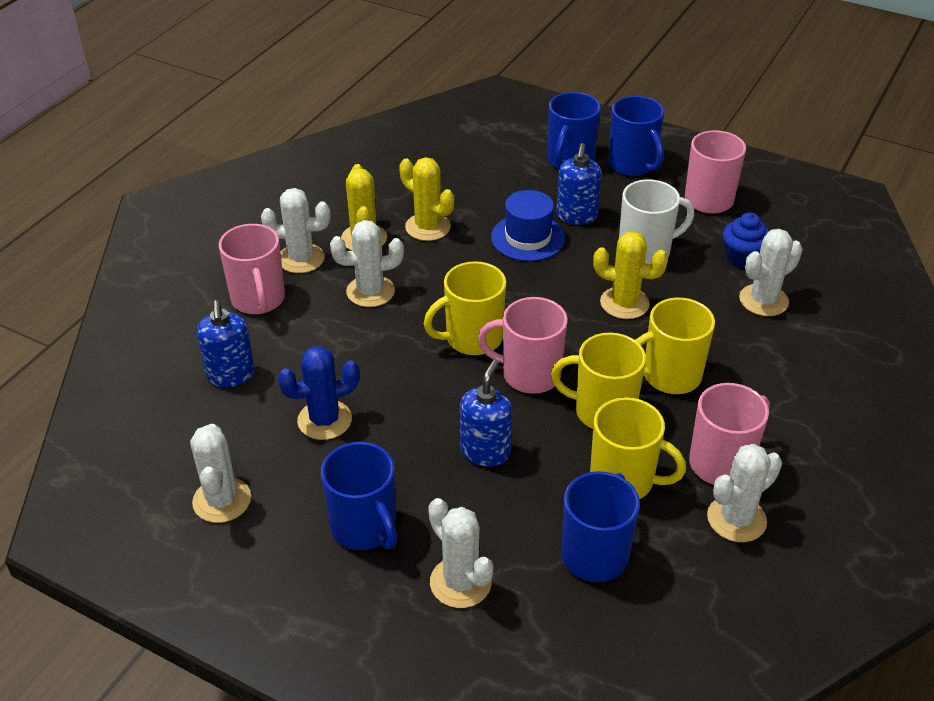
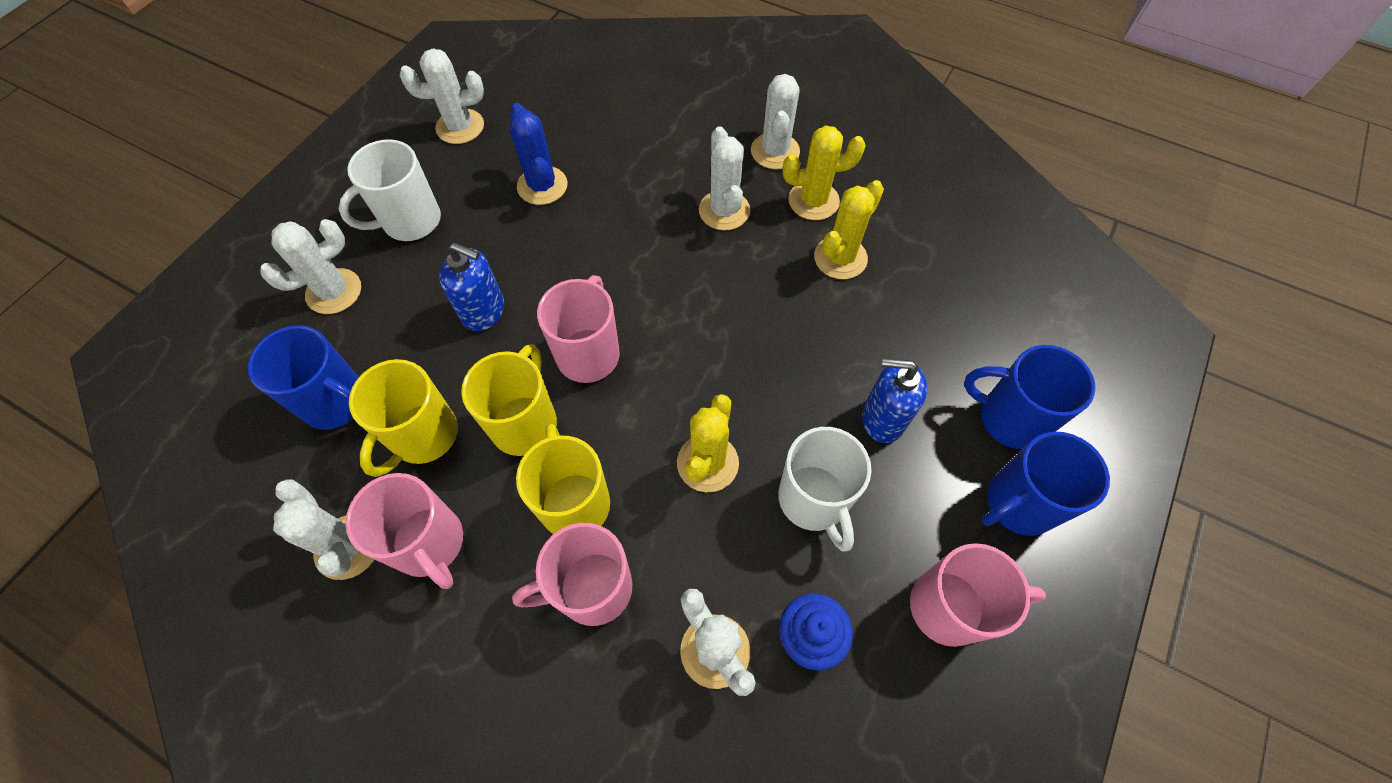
camera: 90 degrees right, 20 degrees up
(231, 375) = (606, 116): blue soap dispenser -> none
(258, 300) = (709, 125): pink mug -> pink mug (592, 588)
(364, 528) = (410, 221): blue mug -> white mug
(472, 339) = (648, 301): yellow mug -> none
(528, 238) = (830, 360): blue hat -> none

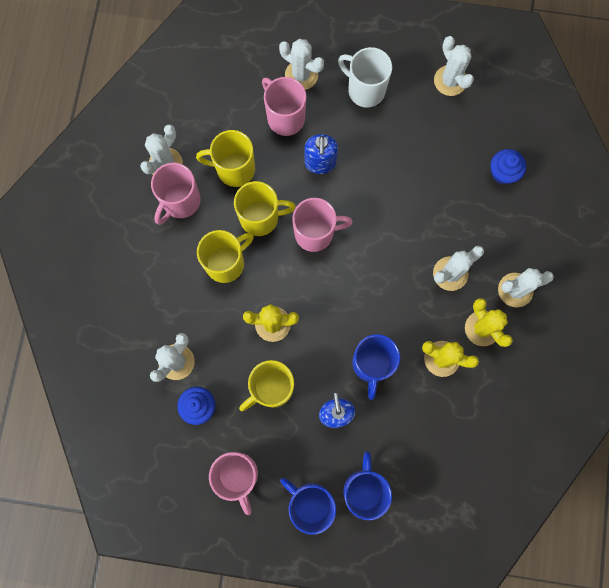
camera: 70 degrees right, 15 degrees up
(337, 402) = (237, 115): blue mug -> blue mug (371, 364)
(542, 186) = (423, 153): blue cactus -> none
(592, 588) = (186, 290): pink mug -> pink mug (285, 117)
(615, 115) = (502, 173): none -> blue cupcake
(813, 500) = (271, 388): white mug -> yellow mug

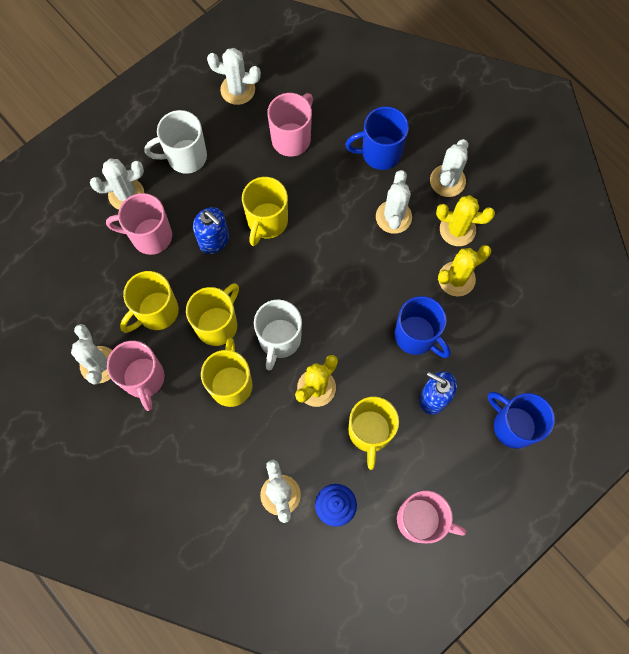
camera: 50 degrees left, 5 degrees down
(286, 269) = (279, 340): none -> white mug
(310, 502) = (491, 478): blue mug -> blue mug (380, 153)
(315, 233) = (270, 292): pink mug -> pink mug (292, 138)
(366, 187) = (267, 222): none -> yellow mug
(502, 173) = (347, 114): blue cupcake -> none

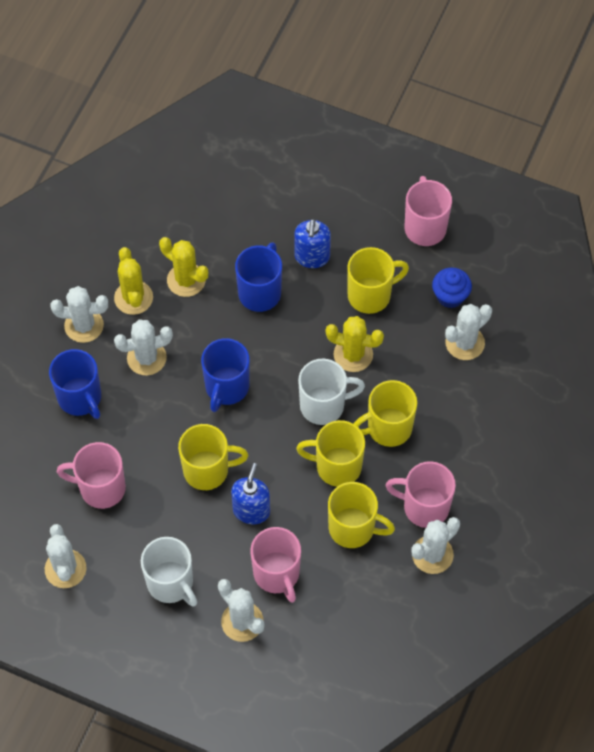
camera: 115 degrees left, 10 degrees down
(144, 379) = (424, 507): pink mug -> pink mug turned 120 degrees counterclockwise
(513, 425) = (304, 187): blue mug -> blue mug (226, 387)

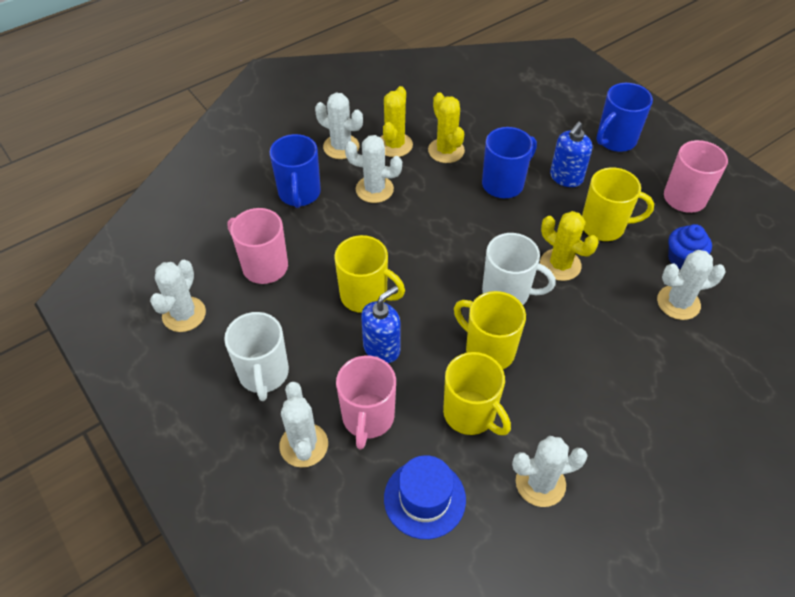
camera: 30 degrees right, 10 degrees down
(226, 387) = (427, 240): blue mug -> blue mug (615, 140)
(356, 612) = (424, 498): none -> blue hat
(388, 428) = (559, 340): yellow mug -> none
(424, 507) = (557, 431): pink mug -> none

